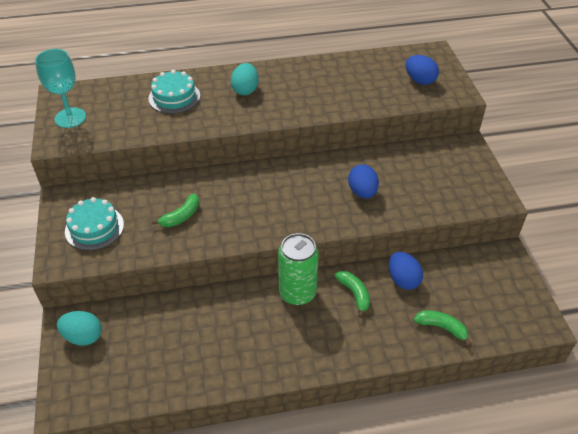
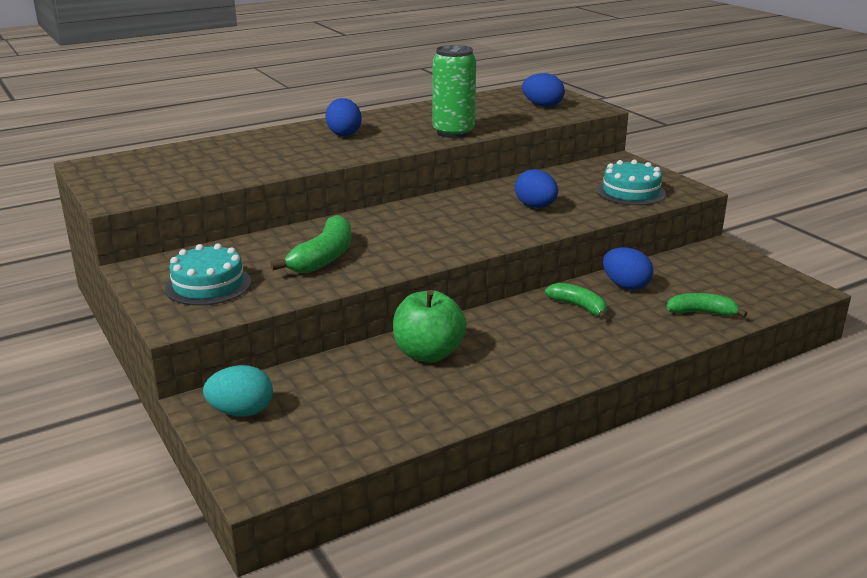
camera: 20 degrees left, 20 degrees down
(70, 118) = (123, 179): turquoise goblet -> none
(174, 97) = (255, 148): turquoise cake -> turquoise cake (631, 192)
(181, 216) = (324, 257): green banana -> green banana, size x1.54
(224, 314) = (428, 353): none -> green apple
(245, 90) = (344, 134): turquoise egg -> blue egg
(297, 293) = (508, 319): green can -> green can (453, 132)

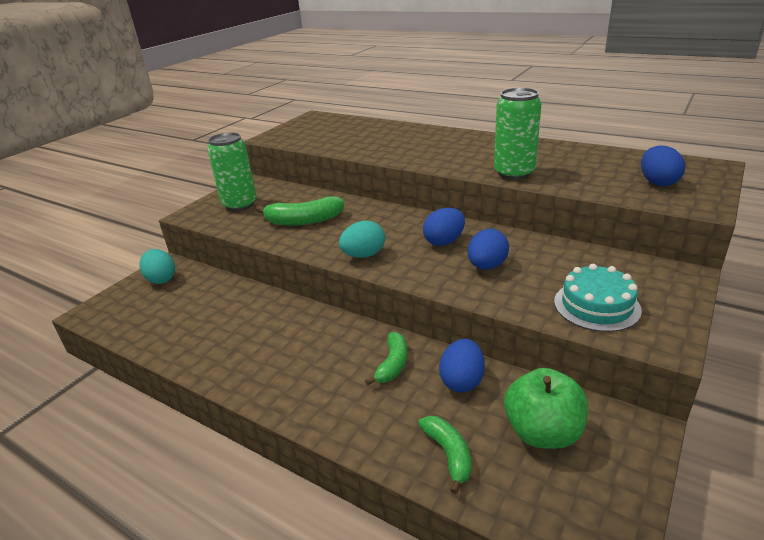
camera: 65 degrees right, 5 degrees up
(208, 285) = (240, 205): turquoise cake -> green can
(344, 134) = (452, 145): blue egg -> blue egg (444, 242)
(428, 353) = (263, 316): green apple -> green apple (542, 432)
(449, 245) = (364, 255): none -> turquoise egg

